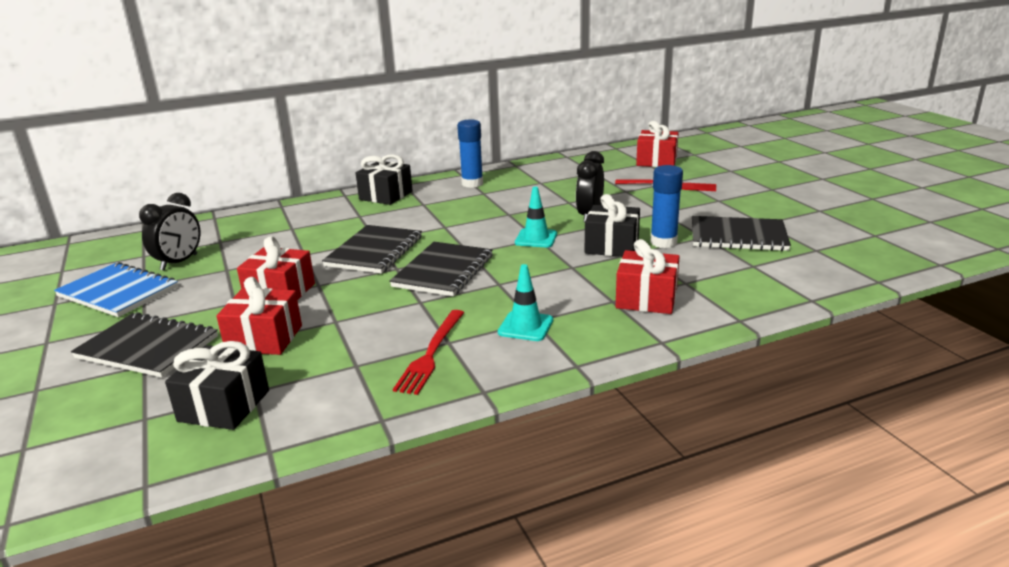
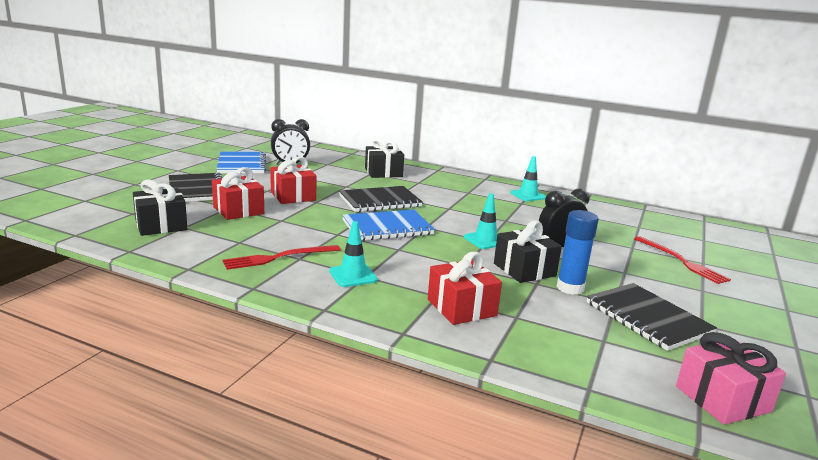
camera: 45 degrees right, 5 degrees down
(386, 195) = (459, 179): black gift -> black gift (383, 172)
(443, 271) = (387, 227): black notebook -> blue notebook
(472, 183) = (528, 195): blue glue stick -> turquoise traffic cone
(656, 161) = (718, 243): red gift -> none
(859, 261) = (723, 399): none -> pink gift

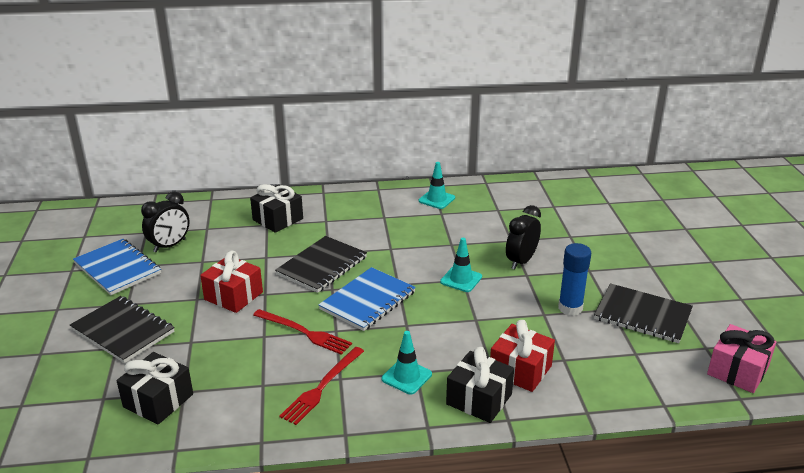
camera: 30 degrees left, 10 degrees up
(238, 210) = (206, 342): red gift -> none
(524, 270) = (522, 302): black gift -> black gift (479, 399)
(682, 261) = (614, 238): red fork -> red fork (304, 332)

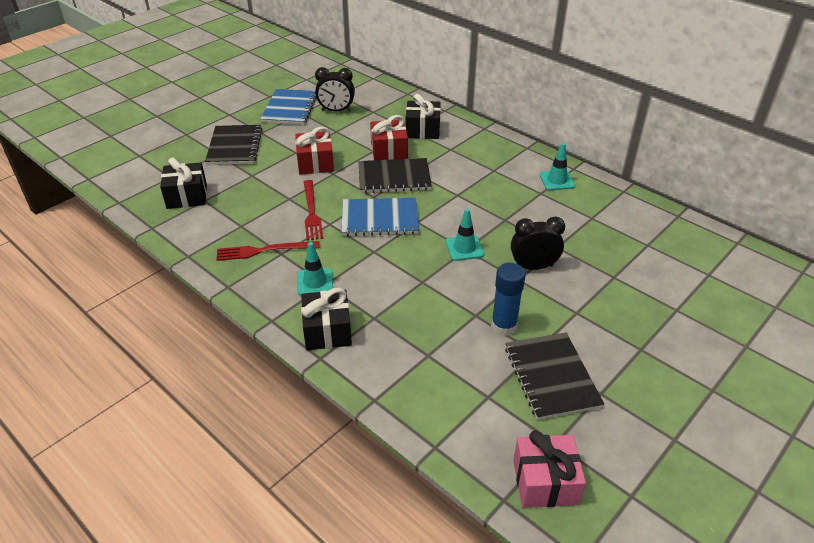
camera: 50 degrees right, 10 degrees up
(520, 370) = (386, 336): red gift -> red gift (389, 151)

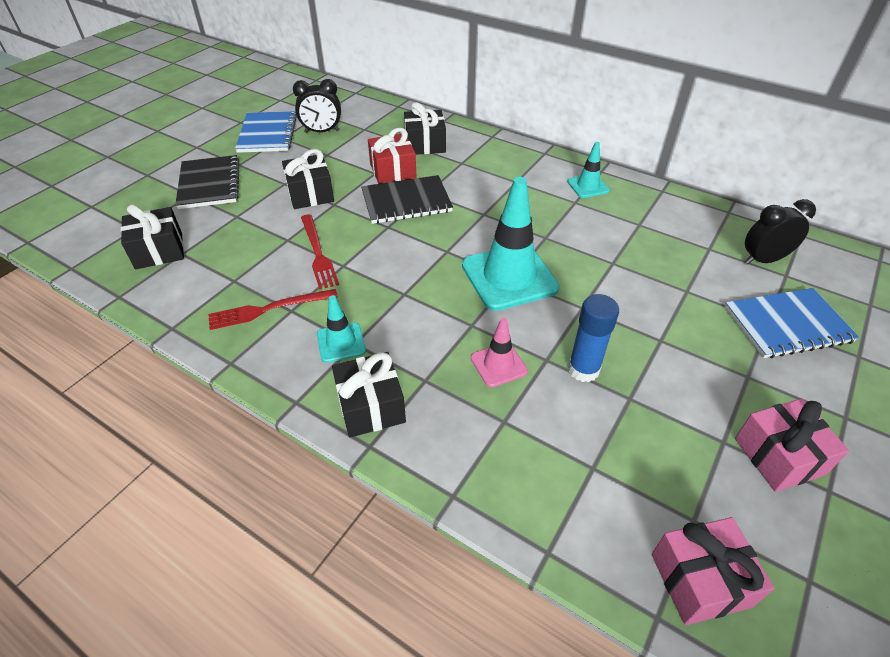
camera: 10 degrees left, 5 degrees up
(315, 163) = (310, 194): red gift -> black gift
(380, 219) = (402, 252): blue notebook -> blue notebook (787, 324)
(435, 314) = (498, 365): none -> pink traffic cone
(464, 248) = (509, 277): turquoise traffic cone -> turquoise traffic cone, size x1.98
(533, 267) = (594, 290): black clock -> black clock (763, 260)
(551, 377) = (660, 428): black notebook -> none
(642, 410) = (779, 456): none -> pink gift

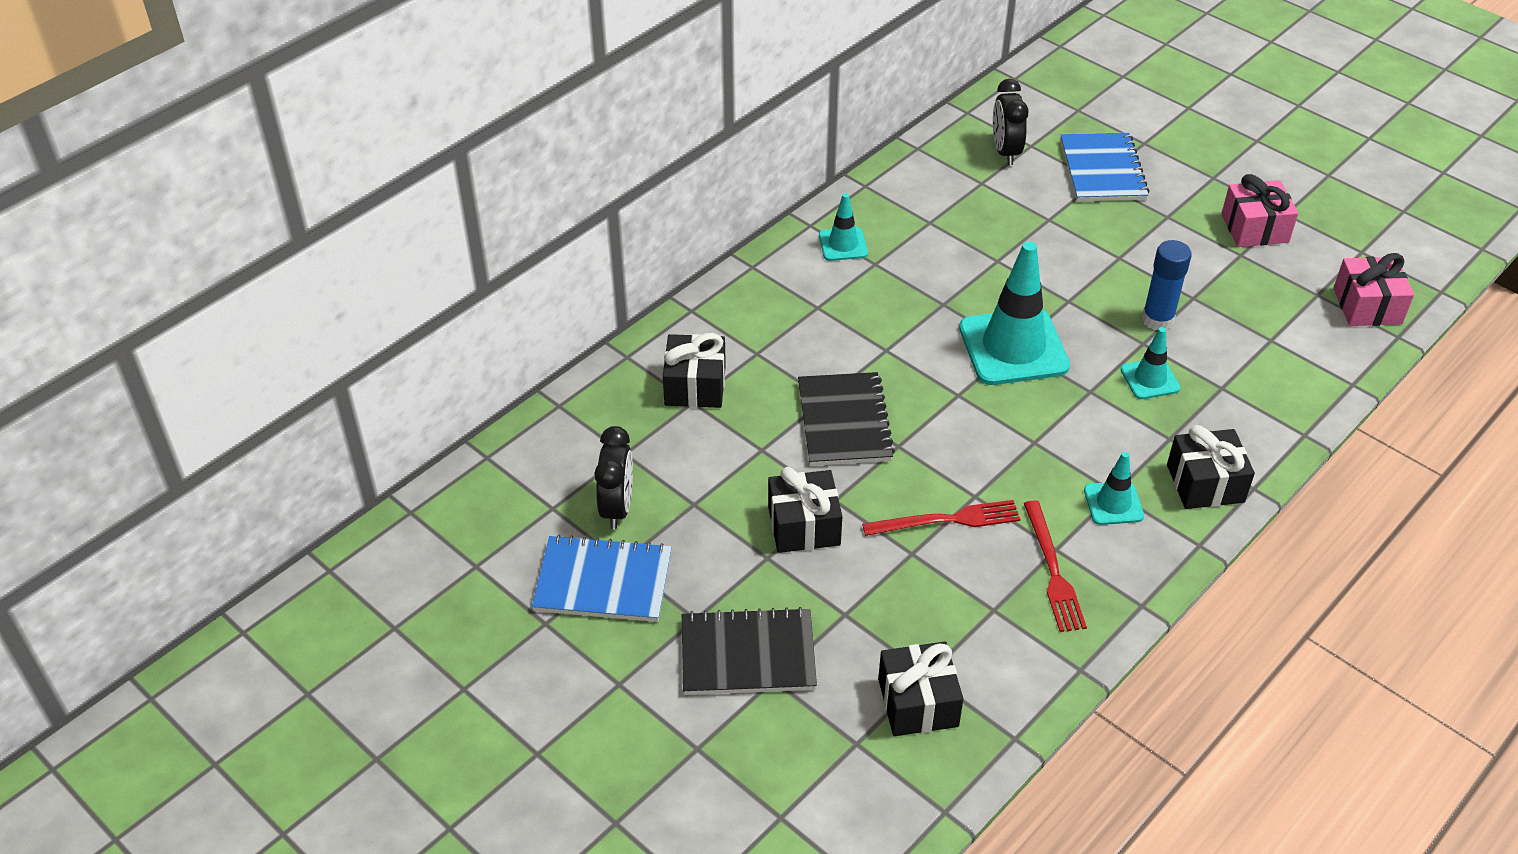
camera: 80 degrees left, 0 degrees up
(393, 171) = (763, 429): red gift -> none
(498, 365) = (1150, 379): pink traffic cone -> turquoise traffic cone

